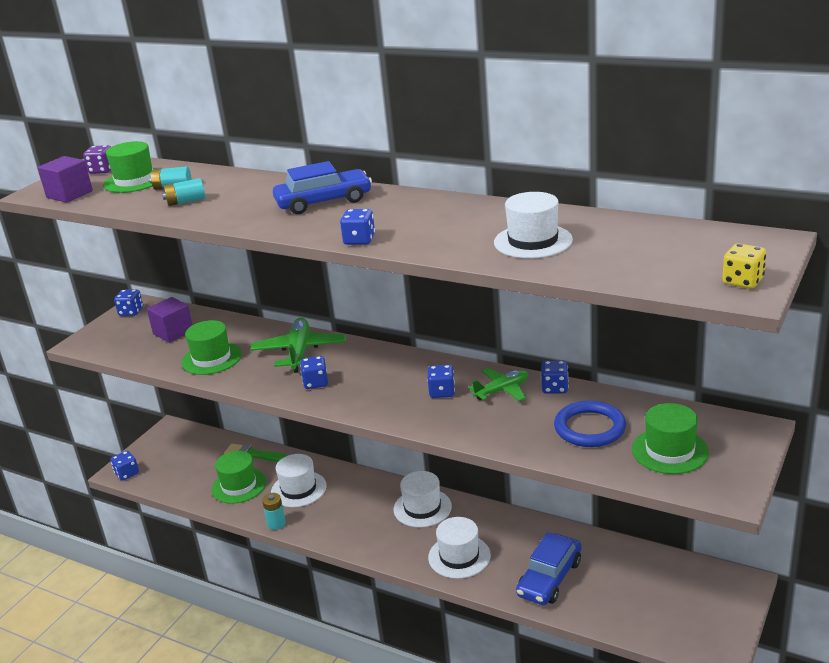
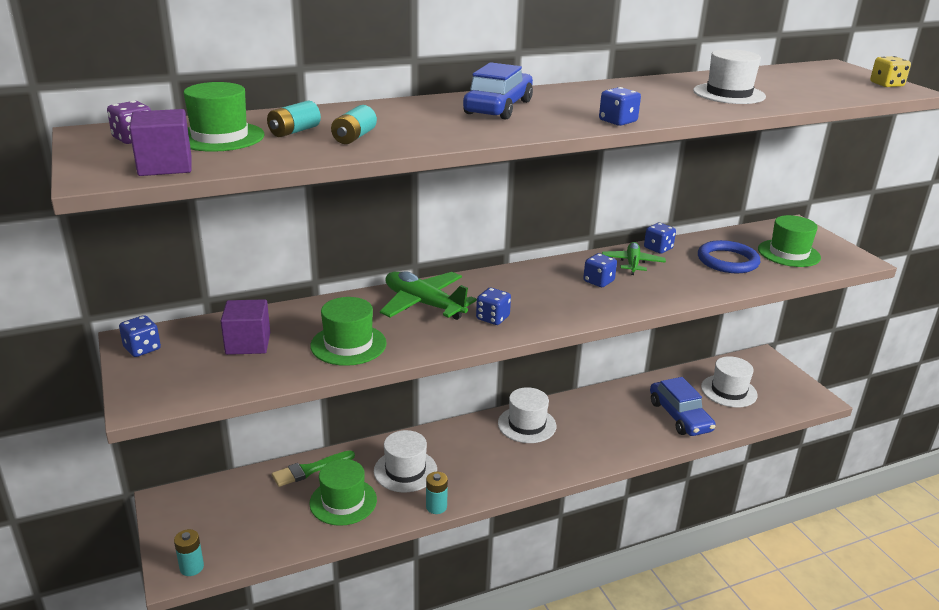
camera: 55 degrees left, 0 degrees up
(127, 473) = (192, 567): blue dice -> turquoise battery
(459, 556) = (608, 439): white hat -> white hat (728, 391)

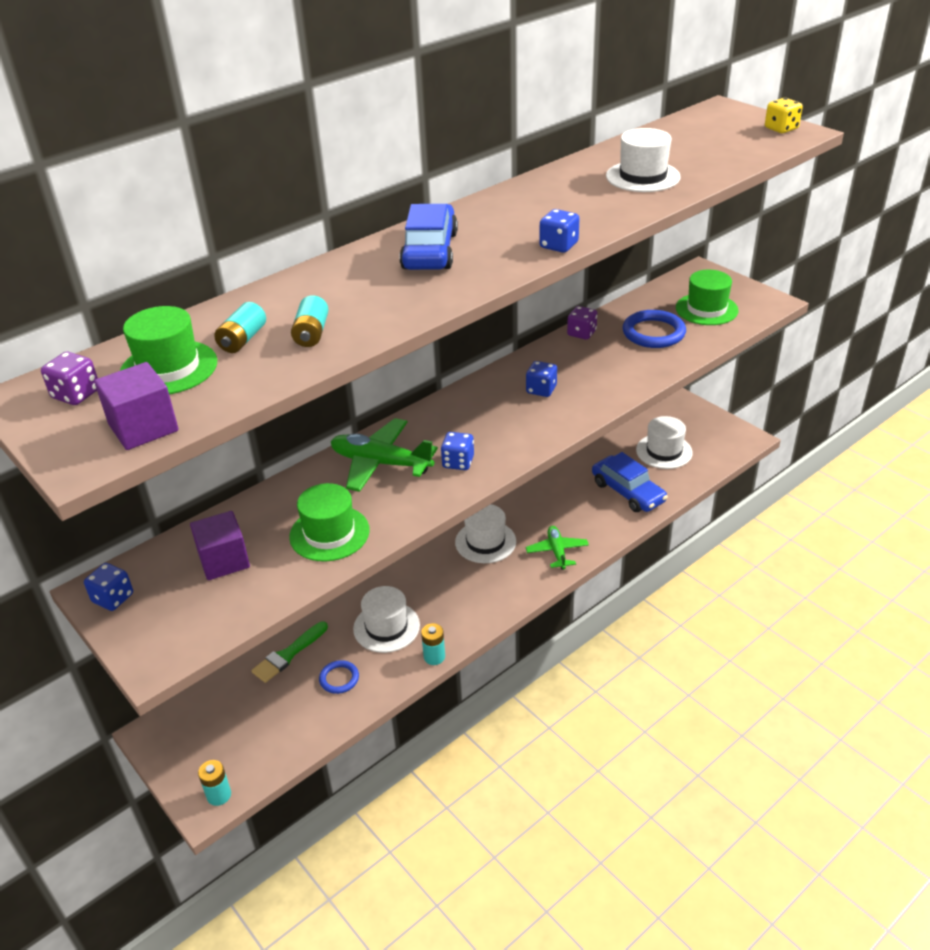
camera: 15 degrees left, 10 degrees up
(343, 501) = (339, 679): green hat -> blue ring
(632, 263) = (564, 358): green plane -> green plane (557, 551)
(658, 248) = (581, 333): blue dice -> purple dice

